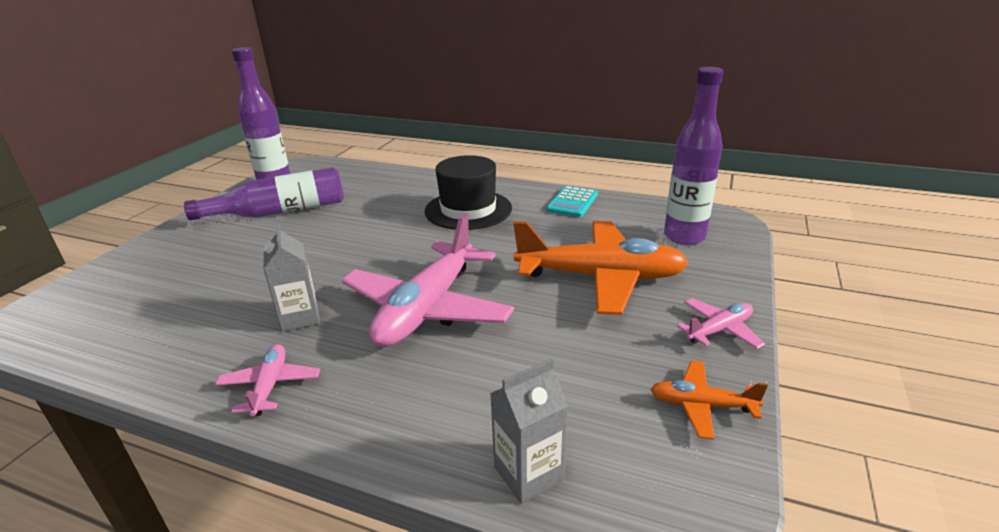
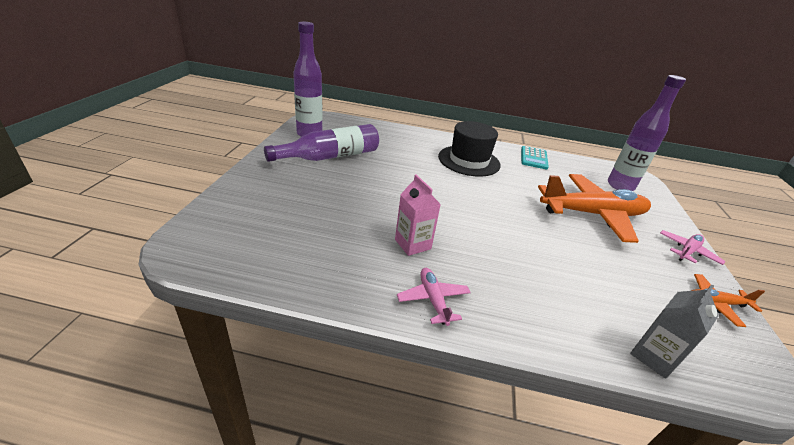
camera: 15 degrees left, 5 degrees up
(300, 317) = (413, 244): grey carton -> pink carton
(428, 308) = (498, 236): pink plane -> none

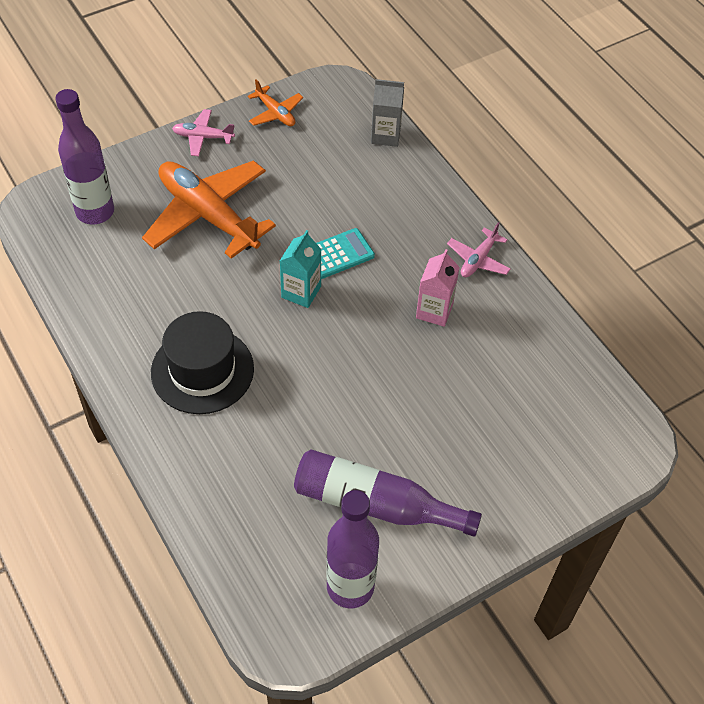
camera: 130 degrees left, 20 degrees up
(490, 209) = (301, 292): none -> turquoise carton
(534, 158) = (105, 315): turquoise calculator -> turquoise calculator (338, 254)

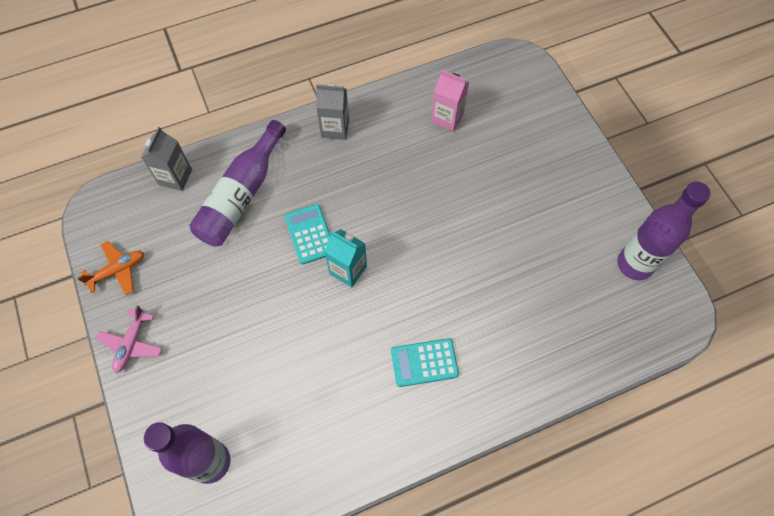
camera: 80 degrees left, 10 degrees up
(202, 370) = (424, 362): black hat -> turquoise calculator
(208, 215) = (240, 345): orange plane -> none
(375, 504) = (563, 237): purple bottle -> purple bottle (241, 195)
(434, 311) = (383, 168): pink carton -> pink carton (447, 118)
(478, 259) = (335, 128): pink plane -> grey carton

